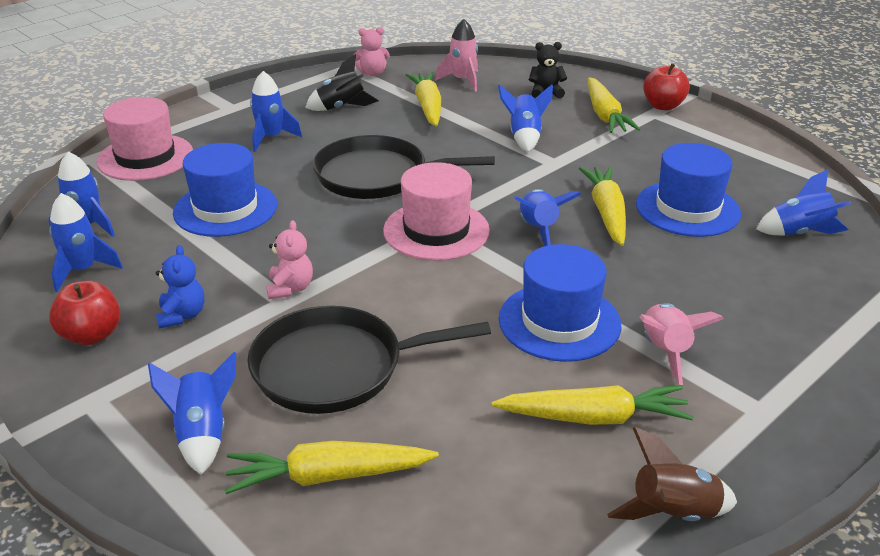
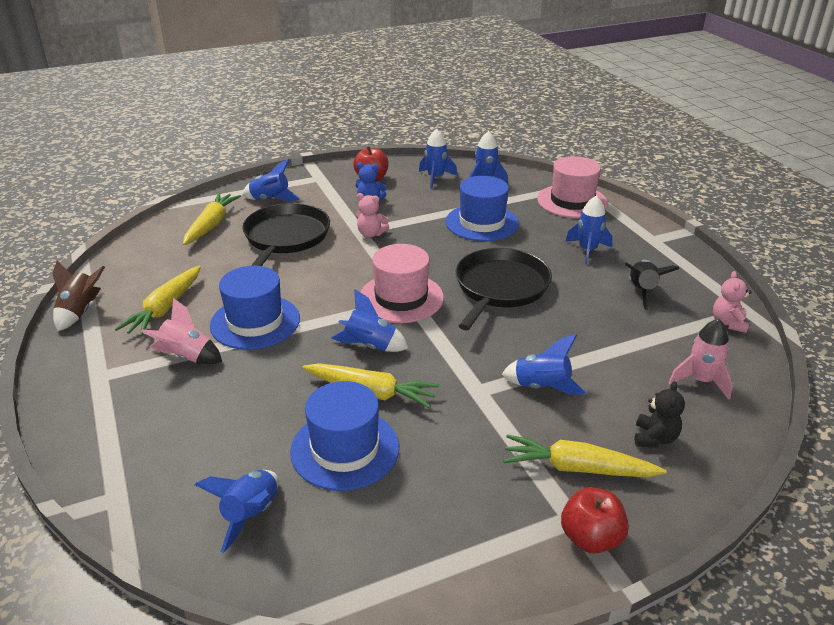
camera: 110 degrees right, 0 degrees up
(428, 106) = (633, 341): yellow carrot -> none

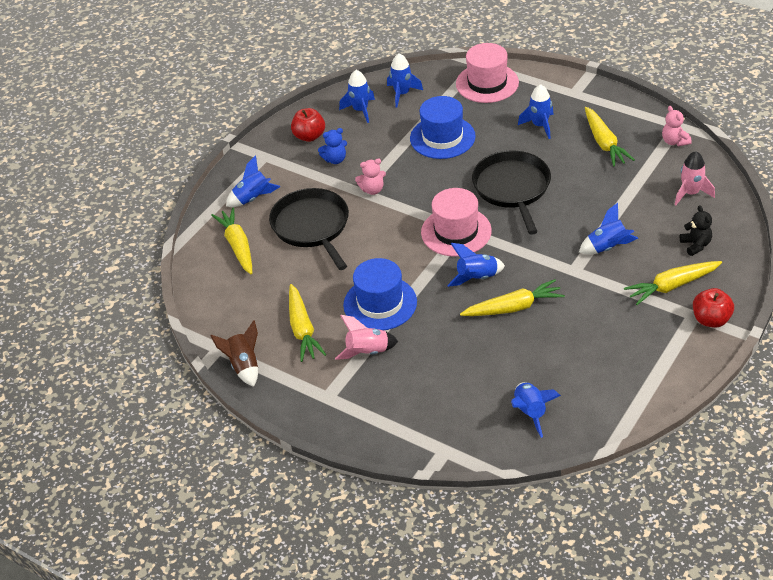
camera: 30 degrees left, 10 degrees up
(345, 449) = (538, 349): blue hat -> none
(642, 291) = (604, 143): black rocket -> yellow carrot

